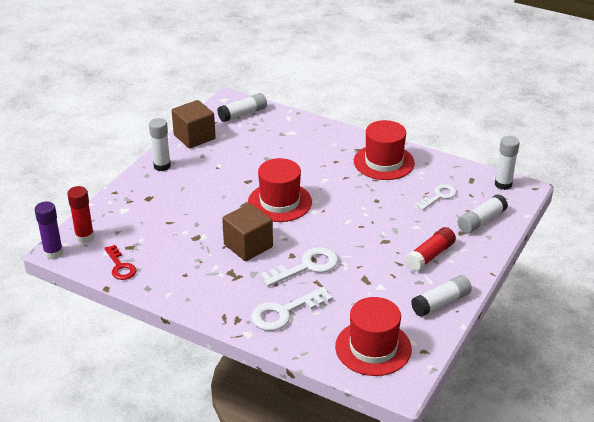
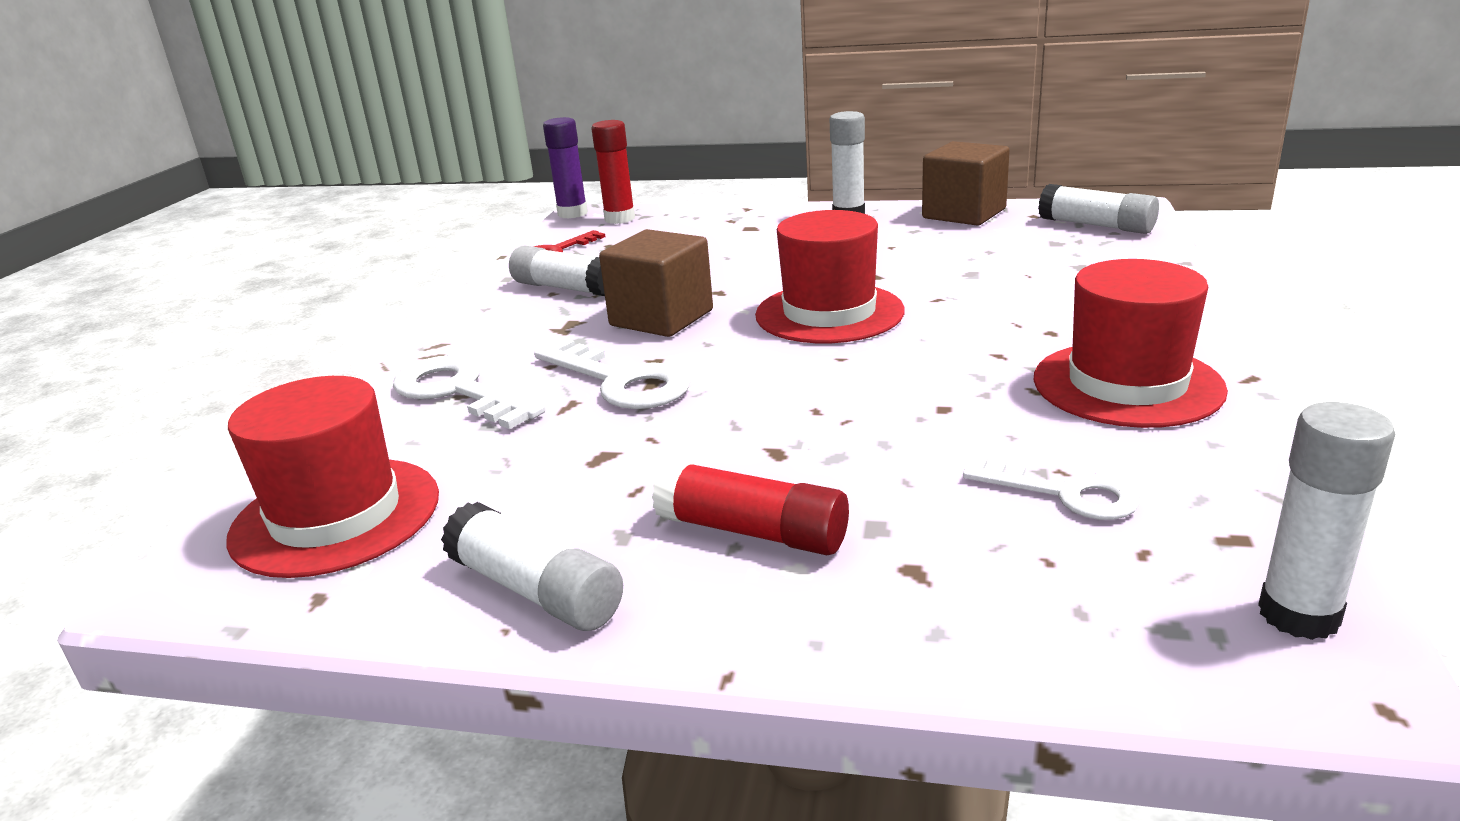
camera: 75 degrees right, 10 degrees down
(481, 221) = (1012, 599): white glue stick -> white glue stick (565, 288)

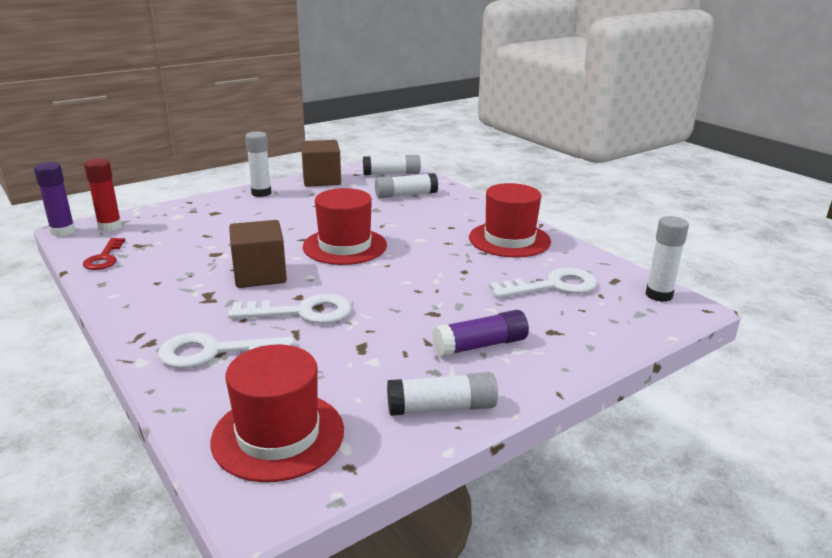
camera: 50 degrees left, 0 degrees up
(565, 288) = (161, 277): white glue stick -> white glue stick (405, 195)
(752, 532) = (480, 345): red glue stick -> purple glue stick
(1065, 494) = (553, 286): white key -> white key, size x1.51

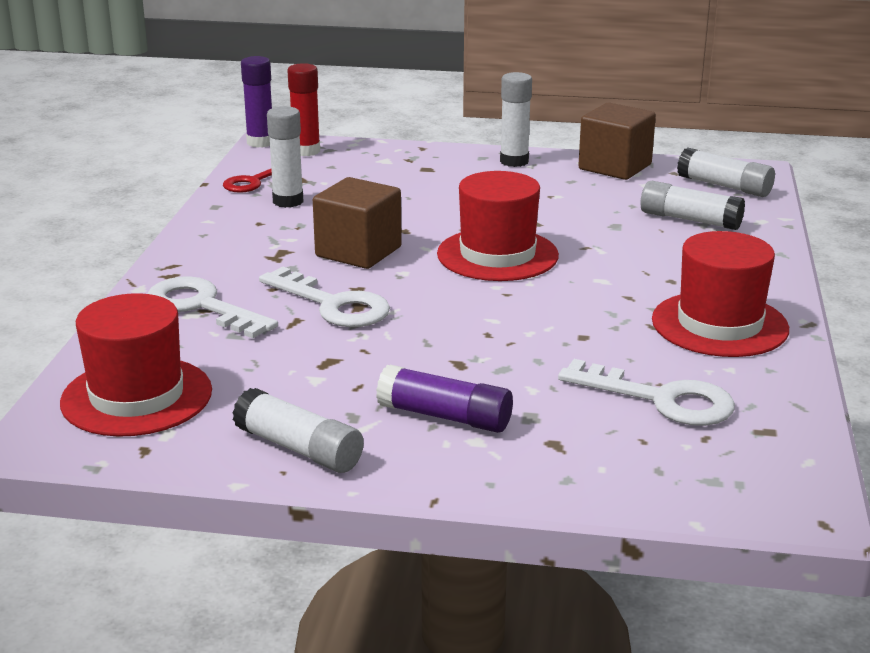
camera: 45 degrees right, 0 degrees up
(659, 295) = (791, 475): white glue stick -> white glue stick (288, 201)

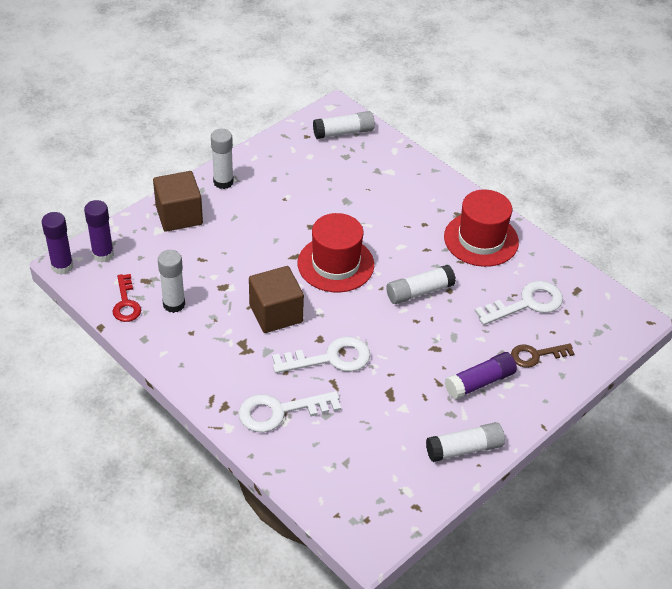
camera: 55 degrees left, 20 degrees up
(136, 396) = (360, 486): red hat -> none
(306, 151) = (103, 254): red glue stick -> purple glue stick
(570, 442) = (536, 355): none -> brown key
(615, 167) = (275, 151): brown cube -> brown cube (179, 215)
(689, 220) = (368, 172): white glue stick -> white glue stick (419, 292)

